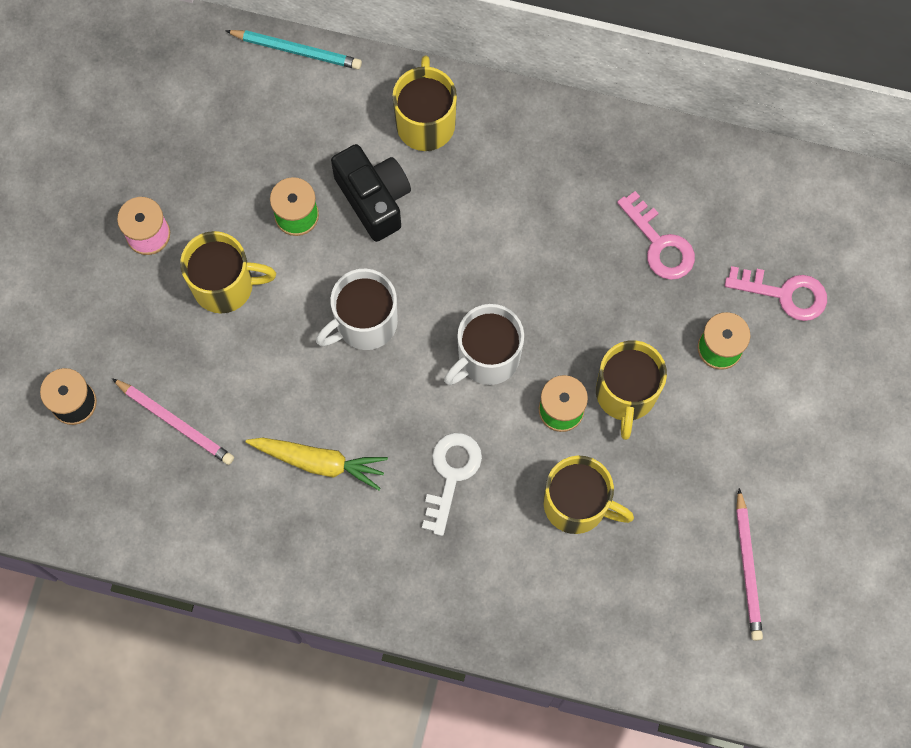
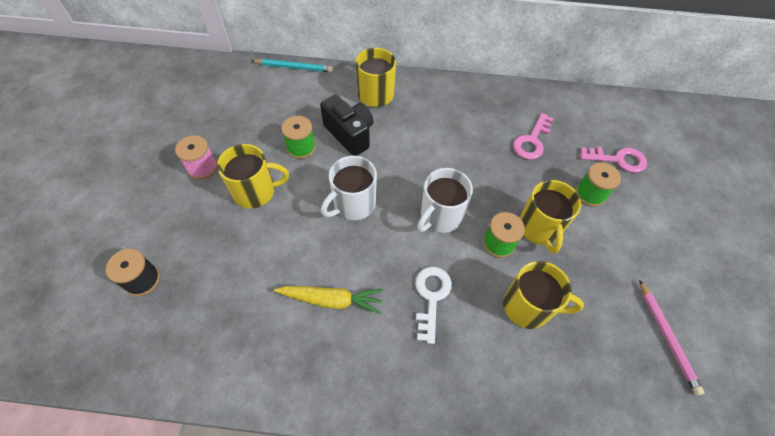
camera: 10 degrees left, 15 degrees down
(175, 422) = (220, 285): pink pencil -> none
(659, 243) = (532, 140): pink key -> pink key turned 75 degrees clockwise

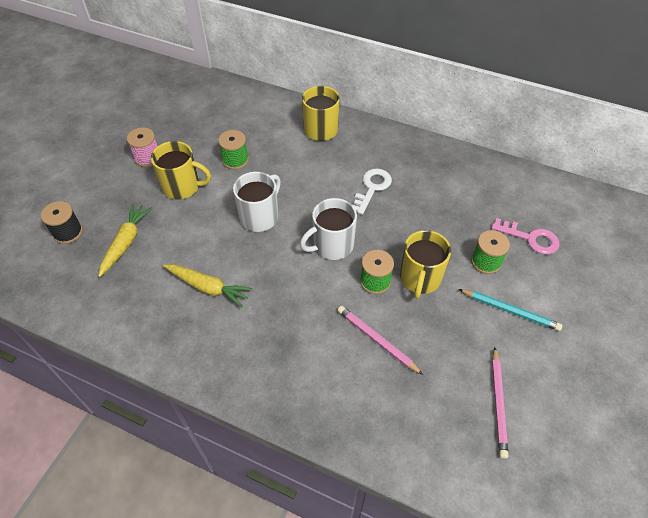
camera: 20 degrees right, 5 degrees down
(217, 273) = (126, 242): none -> yellow carrot
(294, 67) = (258, 92): turquoise pencil -> turquoise pencil (510, 311)
(350, 134) = (282, 158): black camera -> none
(353, 204) = (260, 217): white mug -> white mug turned 150 degrees clockwise
(431, 297) = (293, 308): white key -> white key (372, 188)
(528, 307) = (377, 340): yellow mug -> pink pencil
(532, 140) = (451, 202): pink key -> none

